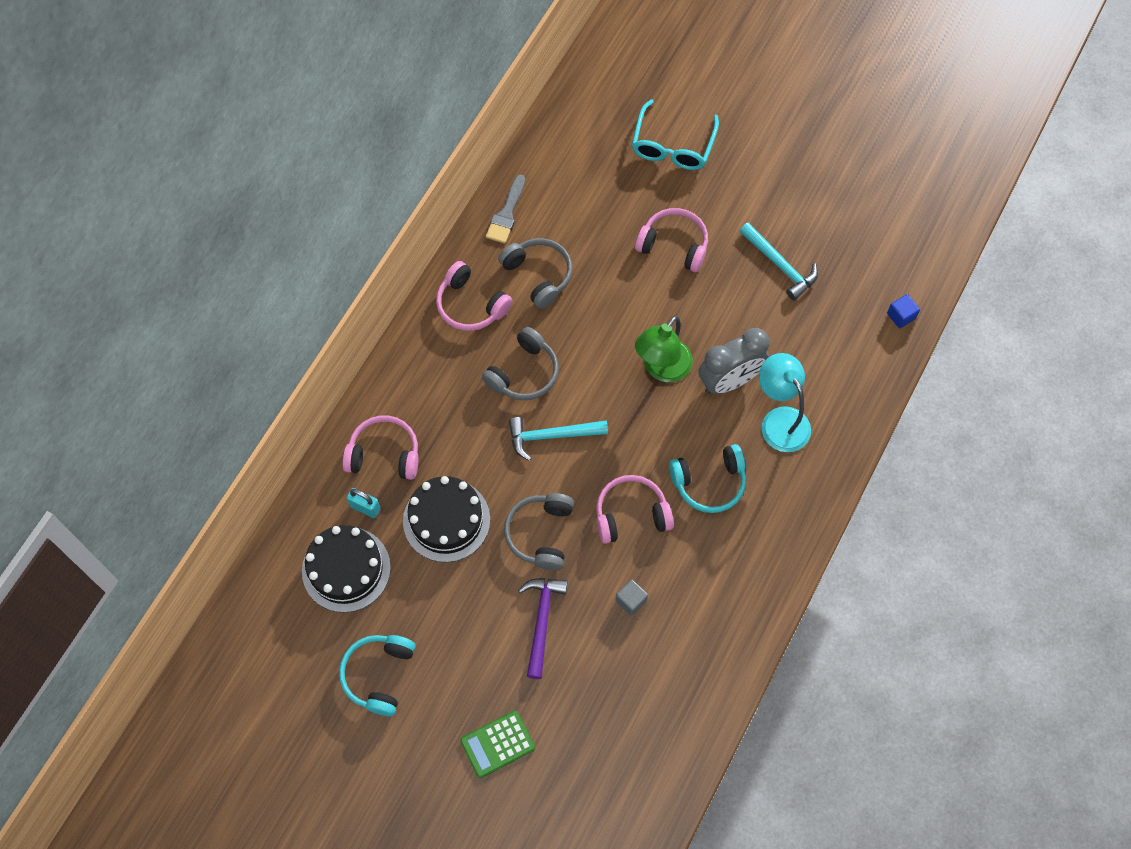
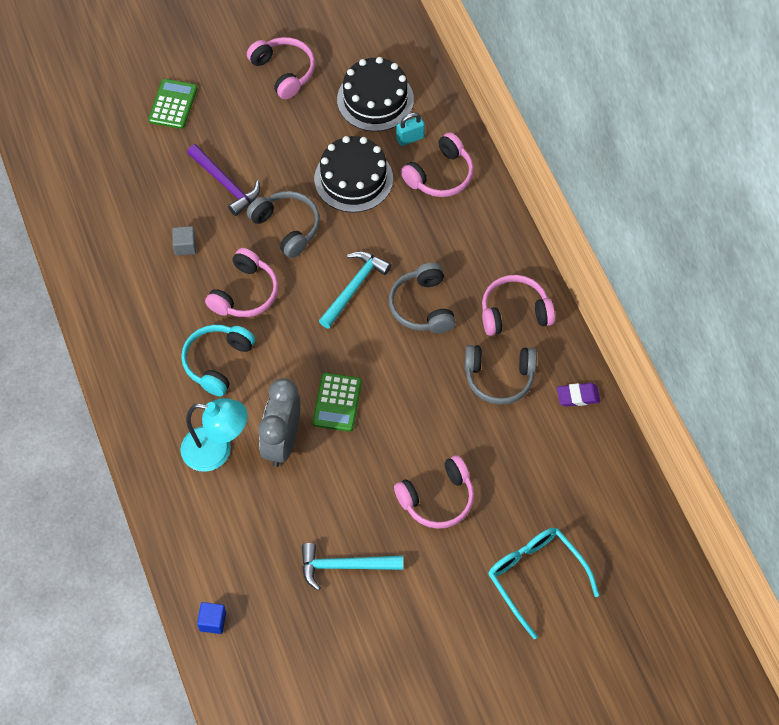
camera: 130 degrees right, 5 degrees down
(379, 675) = (284, 71): turquoise headphones -> pink headphones
(506, 214) = (578, 396): grey brush -> purple eraser
(662, 369) = (337, 402): green lamp -> green calculator

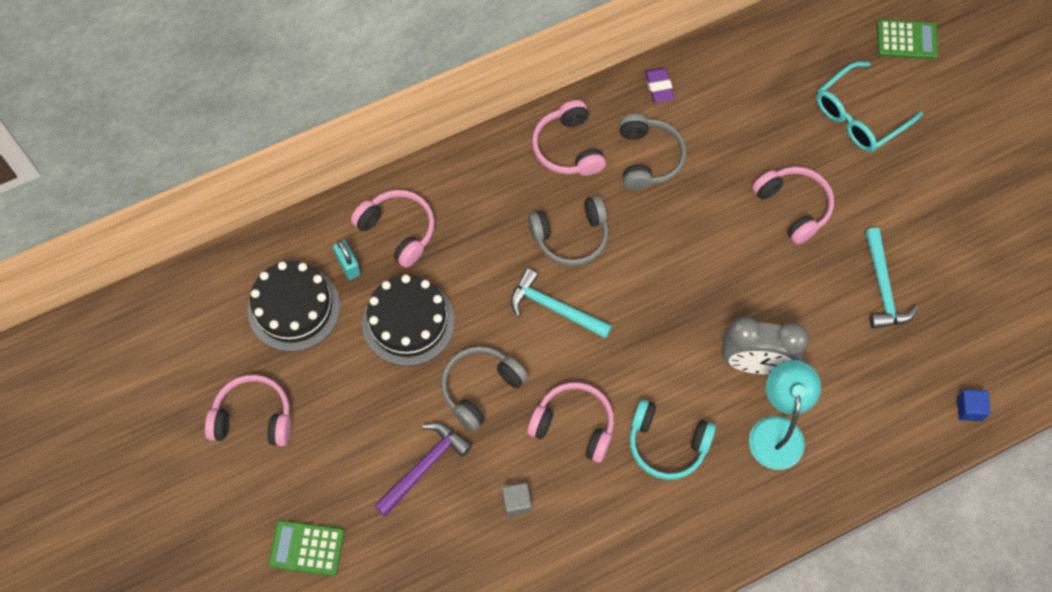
camera: 95 degrees left, 5 degrees up
(284, 71) = (253, 417): pink headphones -> pink headphones turned 45 degrees clockwise
(337, 402) = (699, 312): green calculator -> green calculator (906, 40)

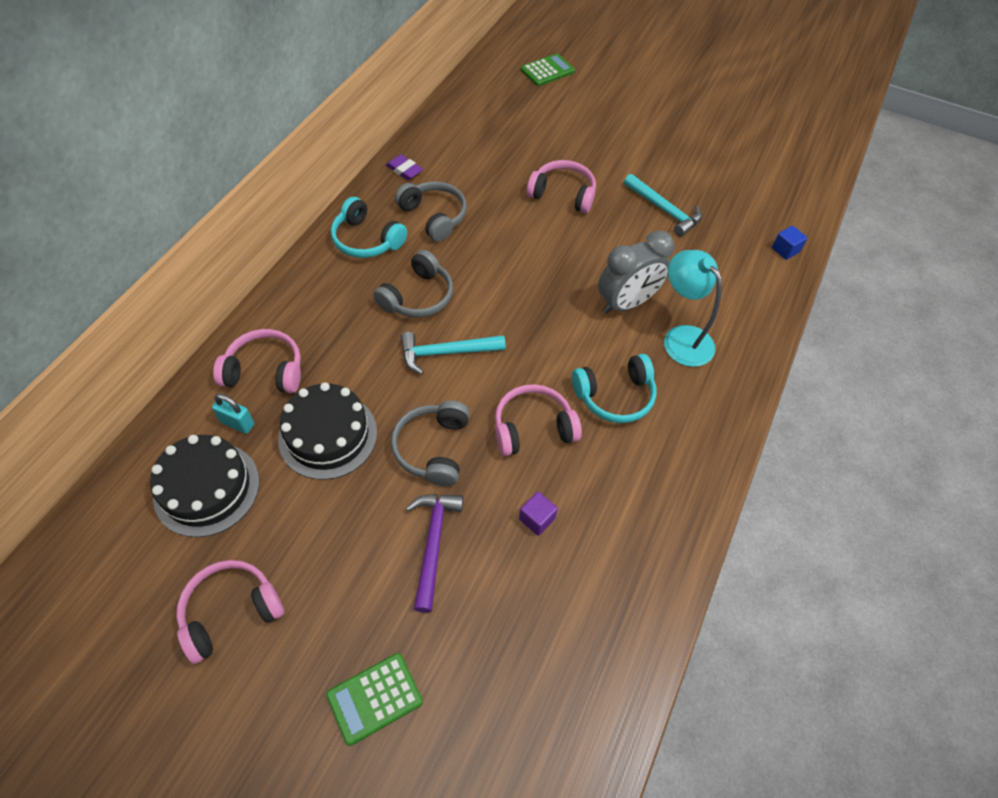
camera: 40 degrees left, 10 degrees down
(516, 502) = (537, 519): grey cube -> purple cube
(568, 148) = (366, 240): pink headphones -> turquoise headphones
(858, 116) = (556, 123): turquoise glasses -> none

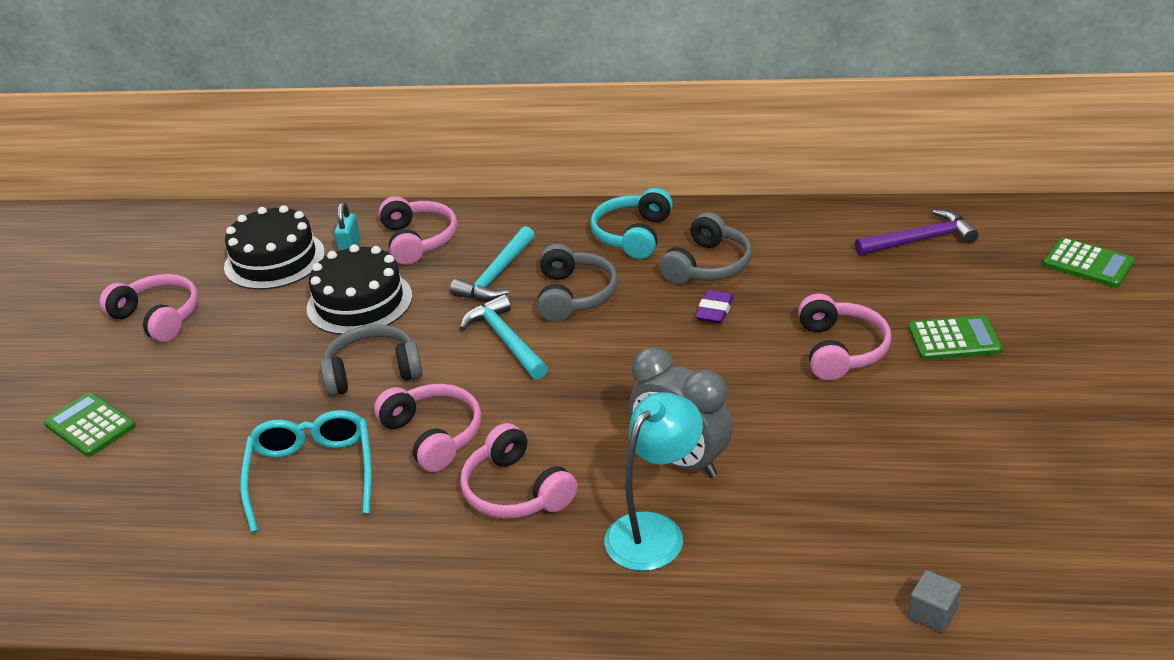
camera: 75 degrees right, 20 degrees down
(404, 170) = (766, 221): purple eraser -> purple eraser (714, 311)
(418, 296) = (574, 295): grey headphones -> grey headphones turned 105 degrees counterclockwise
(433, 543) = (258, 409): purple hammer -> purple hammer (920, 240)
(537, 519) = (312, 473): purple cube -> turquoise glasses
(581, 147) = (954, 339): none -> green calculator
(615, 396) = (516, 491): turquoise headphones -> pink headphones
(664, 210) = (898, 453): turquoise hammer -> turquoise hammer (496, 275)
(785, 250) = (932, 614): blue cube -> grey cube

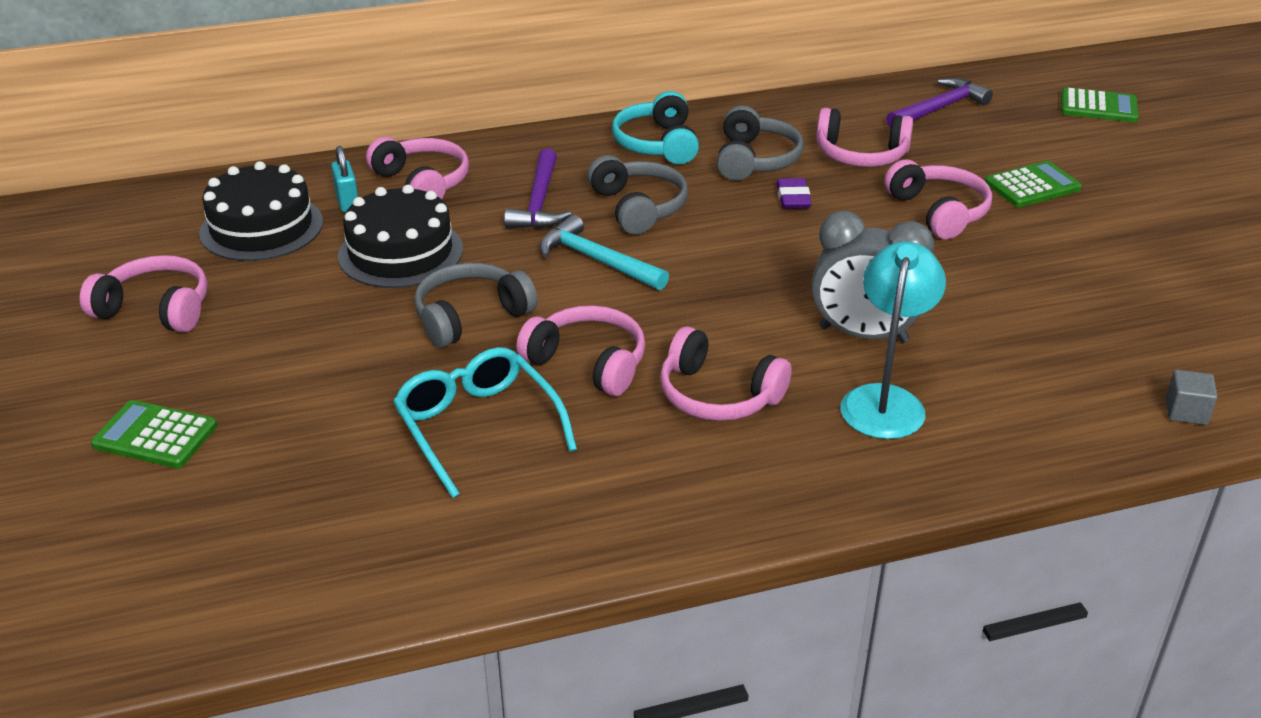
camera: 25 degrees left, 0 degrees up
(496, 275) = (539, 202): turquoise hammer -> purple hammer
(808, 277) = (861, 155): none -> pink headphones

